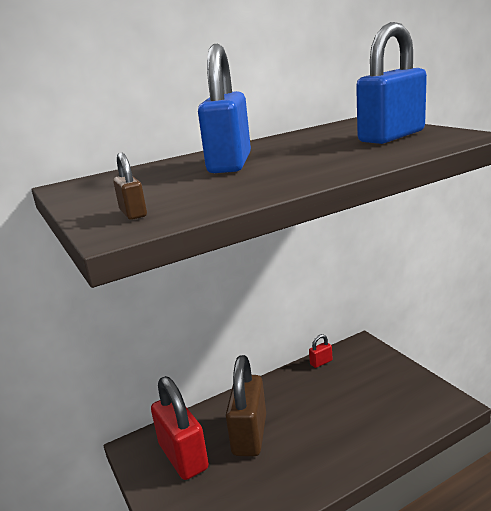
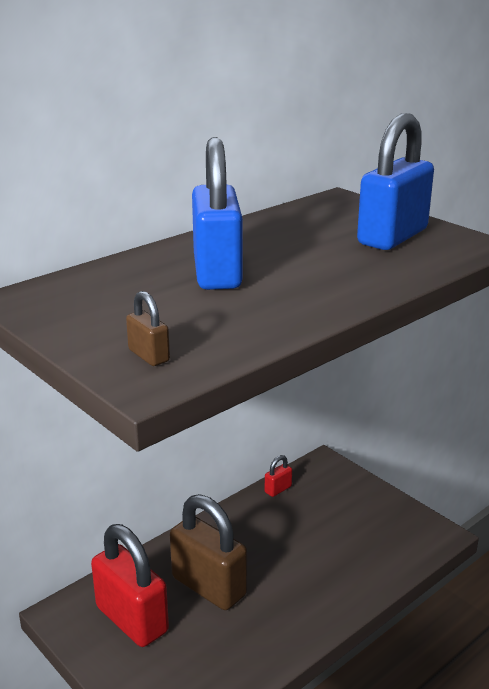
camera: 15 degrees left, 5 degrees up
(249, 435) = (209, 586): brown padlock -> brown padlock turned 45 degrees counterclockwise

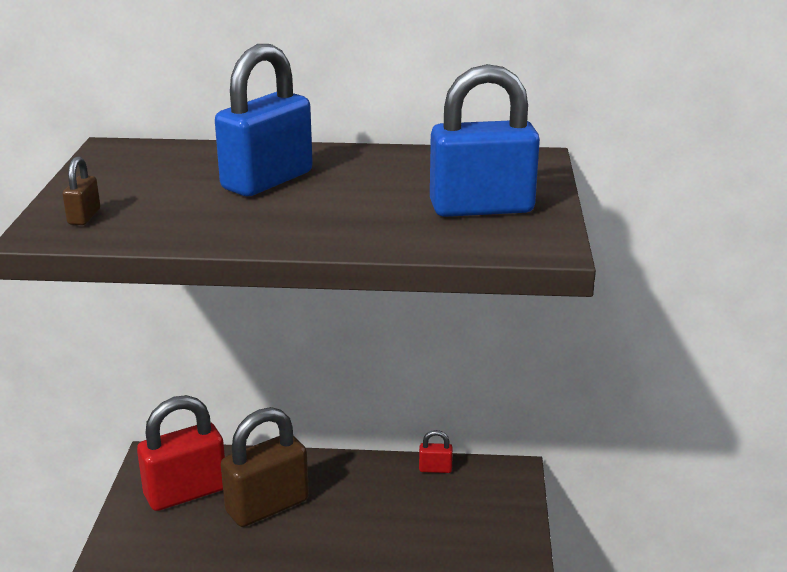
camera: 45 degrees right, 0 degrees up
(132, 619) = (186, 492): red padlock -> red padlock turned 60 degrees clockwise
(209, 586) = (267, 506): brown padlock -> brown padlock turned 60 degrees clockwise

